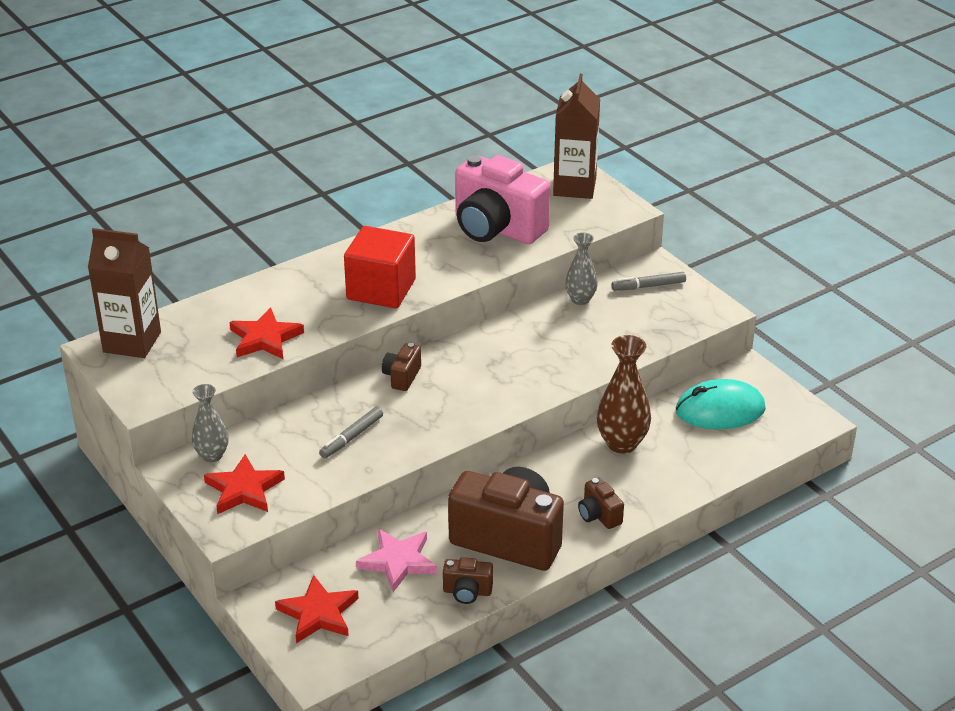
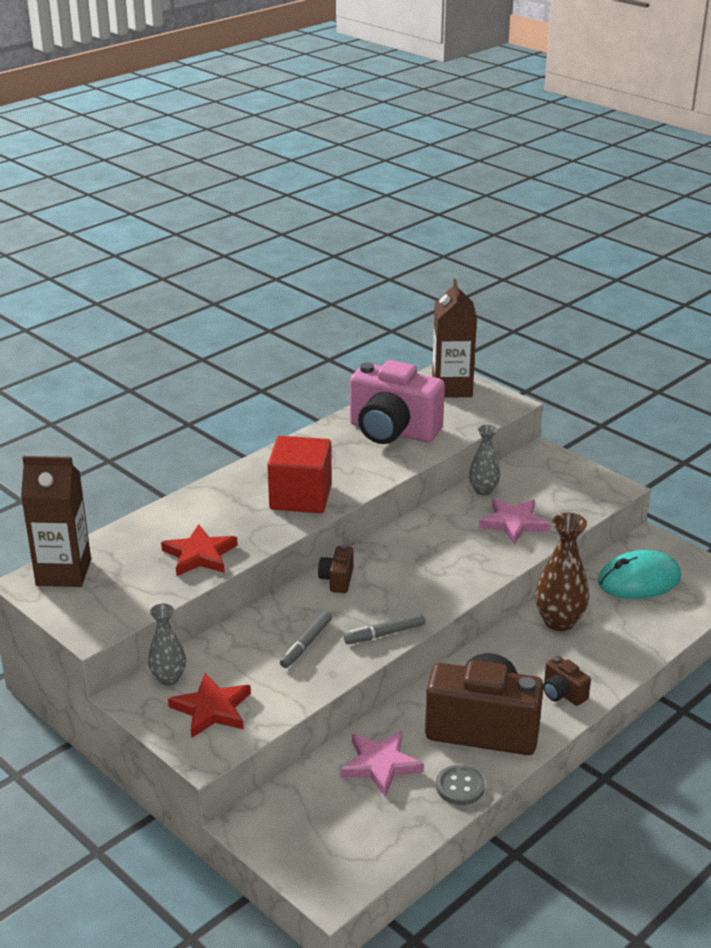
camera: 10 degrees left, 5 degrees down
(318, 613) = (315, 829): red star -> none
(467, 592) = (460, 786): brown camera -> grey button
(598, 337) = (513, 523): none -> pink star
(648, 286) = (542, 472): grey marker -> grey marker (384, 634)

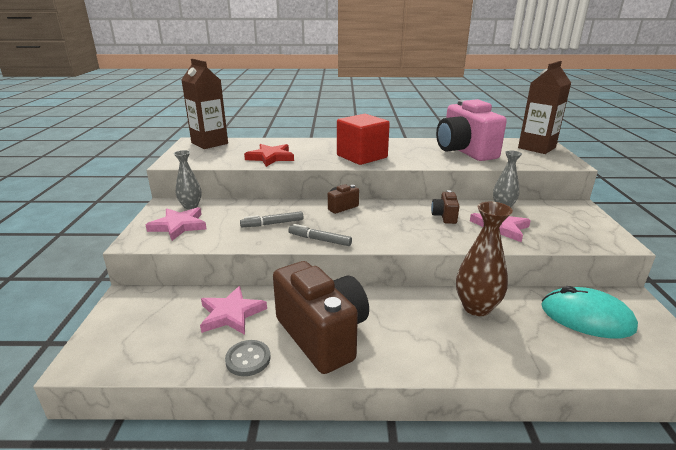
camera: 45 degrees right, 5 degrees down
(212, 709) = (179, 226): red star -> pink star
(562, 693) = (411, 351): brown camera -> brown camera (444, 216)

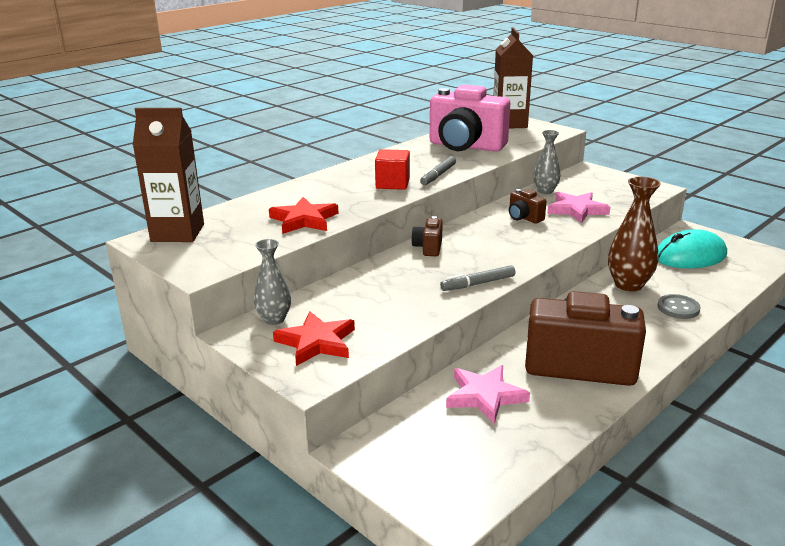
camera: 45 degrees left, 0 degrees up
(179, 226) = (316, 342): pink star -> red star
(248, 359) = (568, 413): grey button -> grey button (678, 308)
(272, 224) = (405, 292): grey marker -> grey marker (438, 175)
(362, 156) = (392, 184): red cube -> red cube, size x0.64

